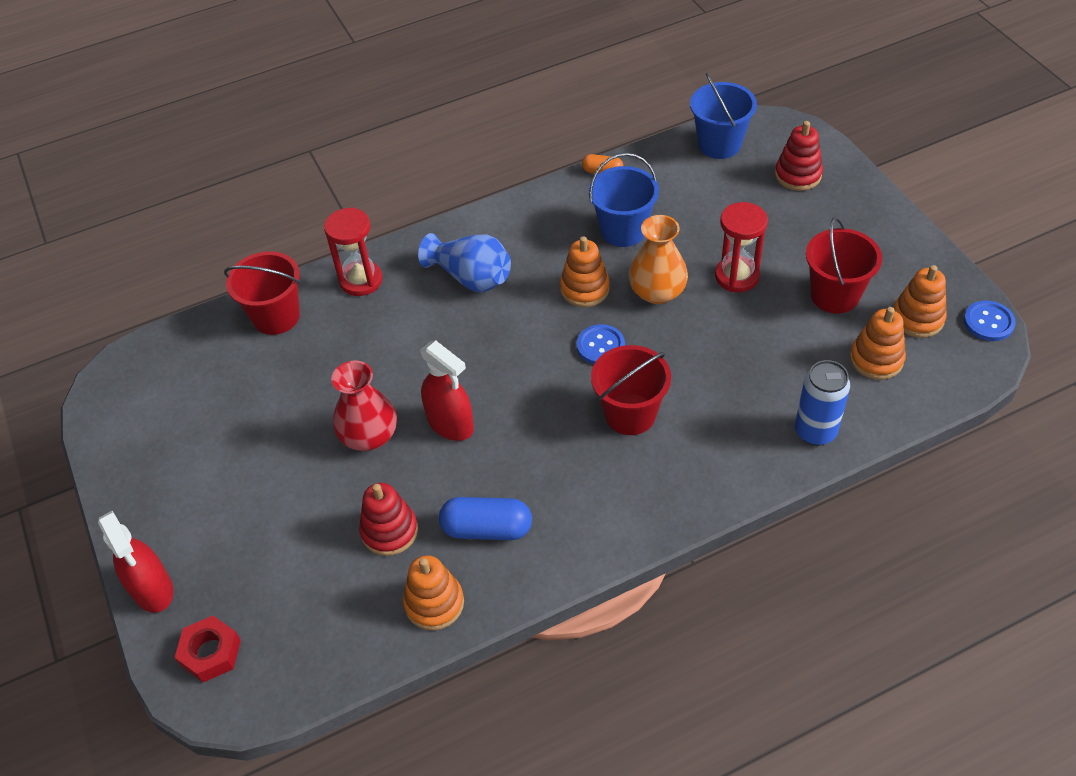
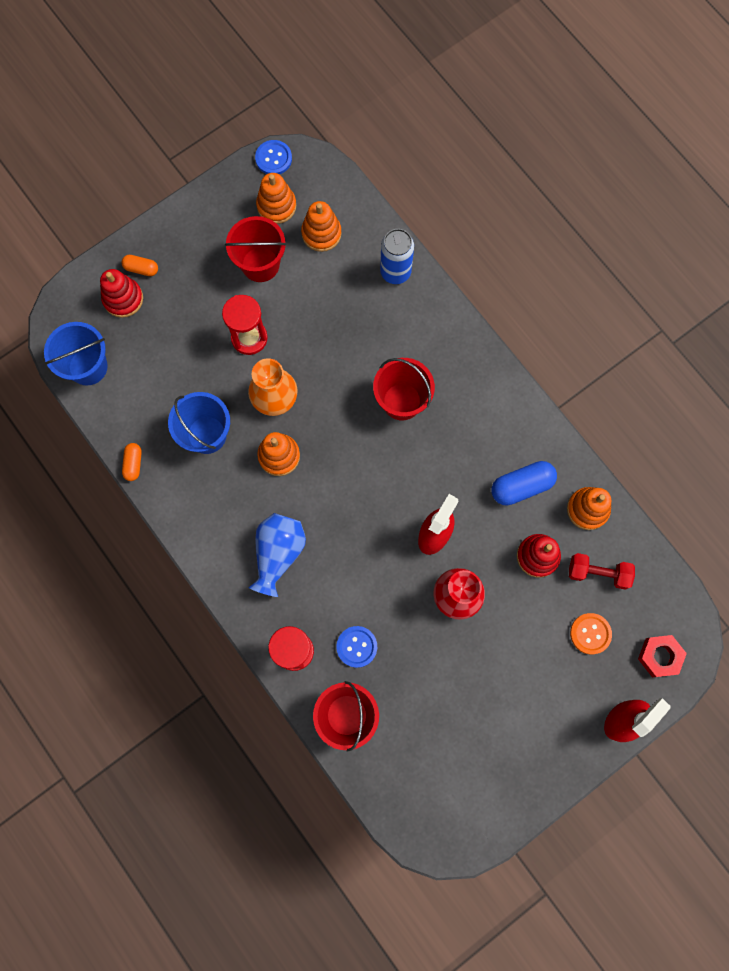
camera: 105 degrees left, 25 degrees up
(271, 573) = (590, 633): none -> orange button
(345, 599) = (598, 573): none -> red dumbbell
(487, 529) = (521, 486): blue capsule -> blue capsule turned 75 degrees clockwise
(600, 346) = (338, 433): blue button -> blue button (356, 646)
(835, 192) = (141, 269): none -> orange capsule

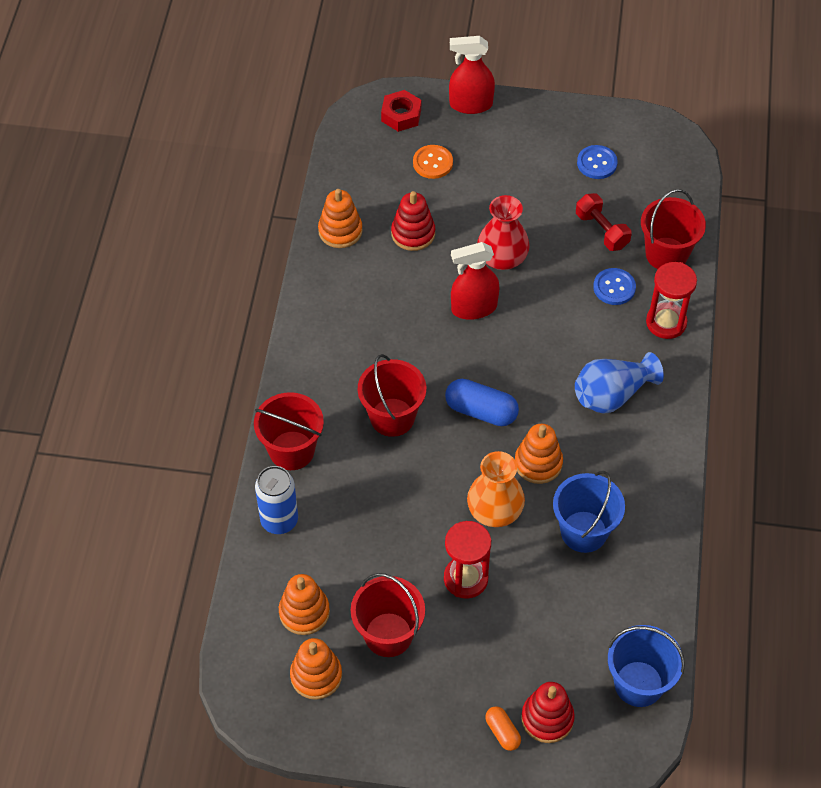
camera: 135 degrees left, 20 degrees down
(133, 464) = (671, 563): orange capsule -> none
(273, 158) = (269, 725): blue button -> blue button (597, 163)
(438, 321) = (291, 450): none -> red bucket
(521, 486) = (370, 284): blue capsule -> blue capsule (481, 411)
(598, 573) = (382, 190): red dumbbell -> red dumbbell (601, 230)

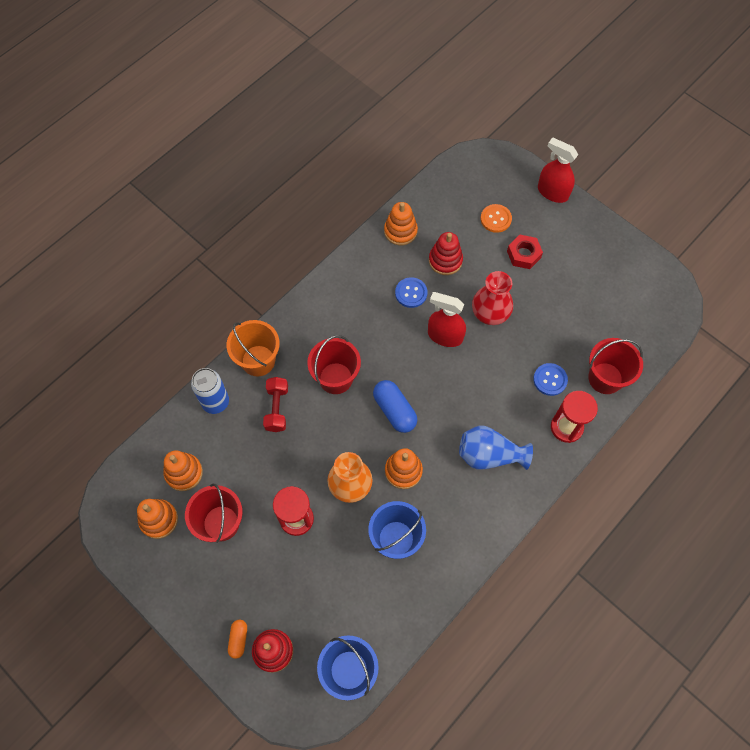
camera: 35 degrees right, 10 degrees up
(291, 450) = (258, 360): red bucket -> orange bucket
(401, 115) = (500, 174): red nut -> red nut (523, 254)
(597, 163) = (607, 283): blue button -> blue button (411, 293)
(601, 230) = (573, 334): red dumbbell -> red dumbbell (277, 408)

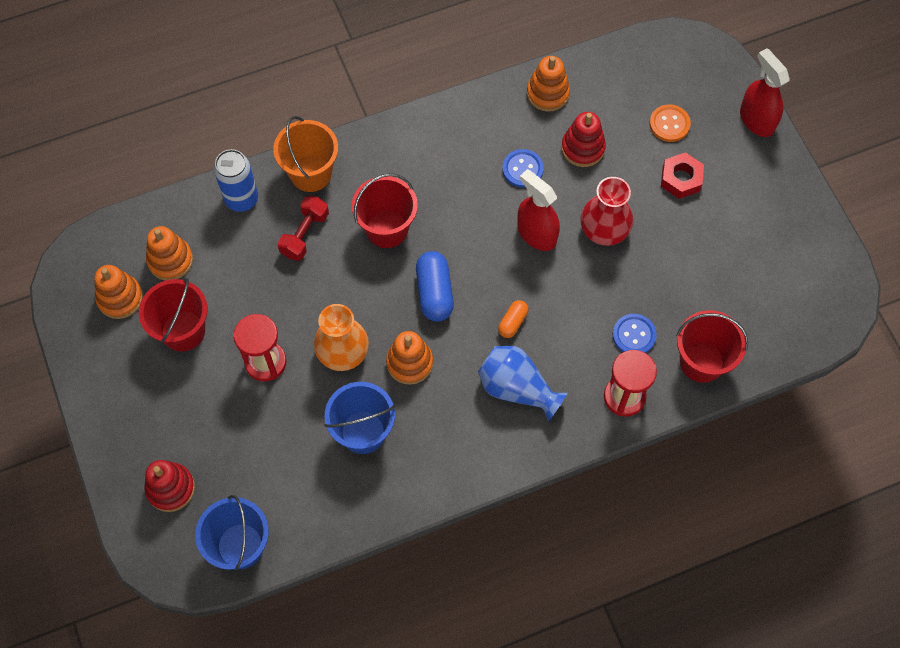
camera: 25 degrees right, 0 degrees up
(238, 639) = (141, 460): orange capsule -> orange capsule (512, 322)

